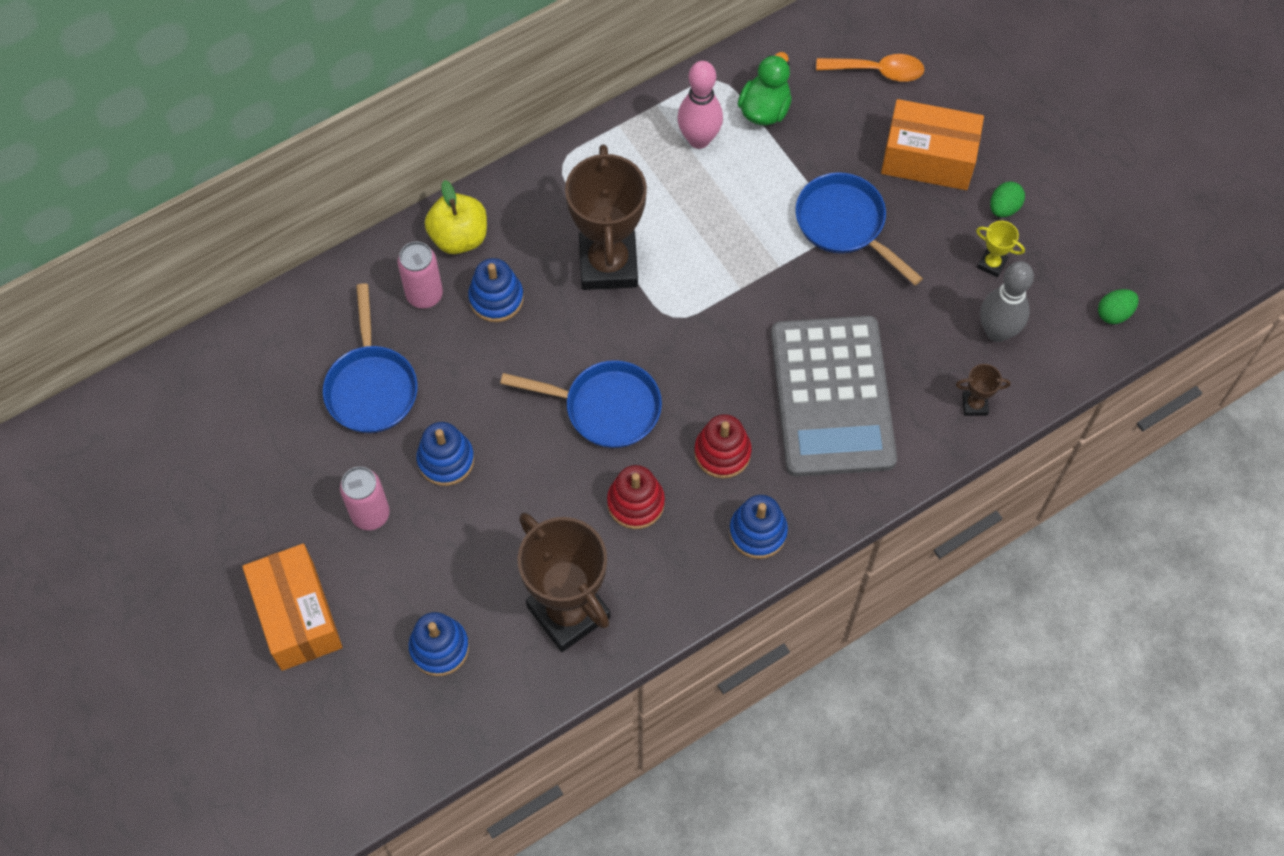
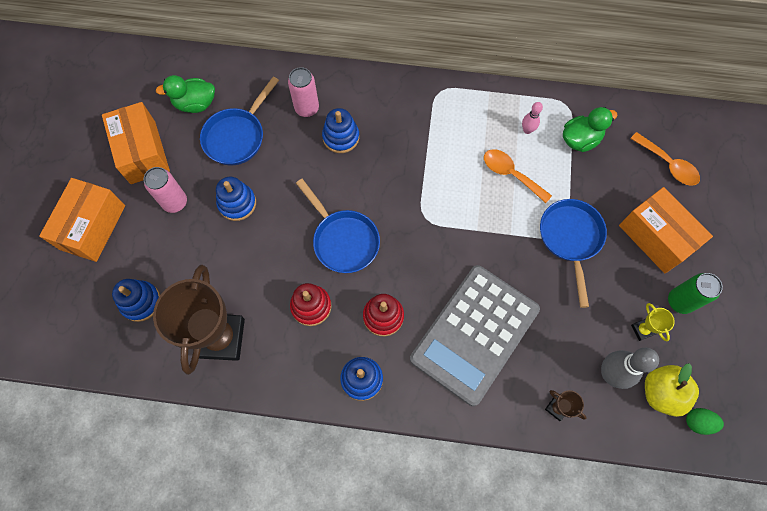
camera: 40 degrees right, 5 degrees up
(273, 489) = (143, 152): none -> orange box
(281, 387) = (195, 104): none -> green duck
(459, 237) = (351, 91): yellow apple -> yellow apple (661, 393)
(608, 264) = (416, 162): brown trophy -> none
(699, 139) = (527, 130): pink bowling pin -> pink bowling pin, size x0.54
(723, 201) = (510, 174): none -> orange spoon
(1004, 208) = (679, 301): green egg -> green can

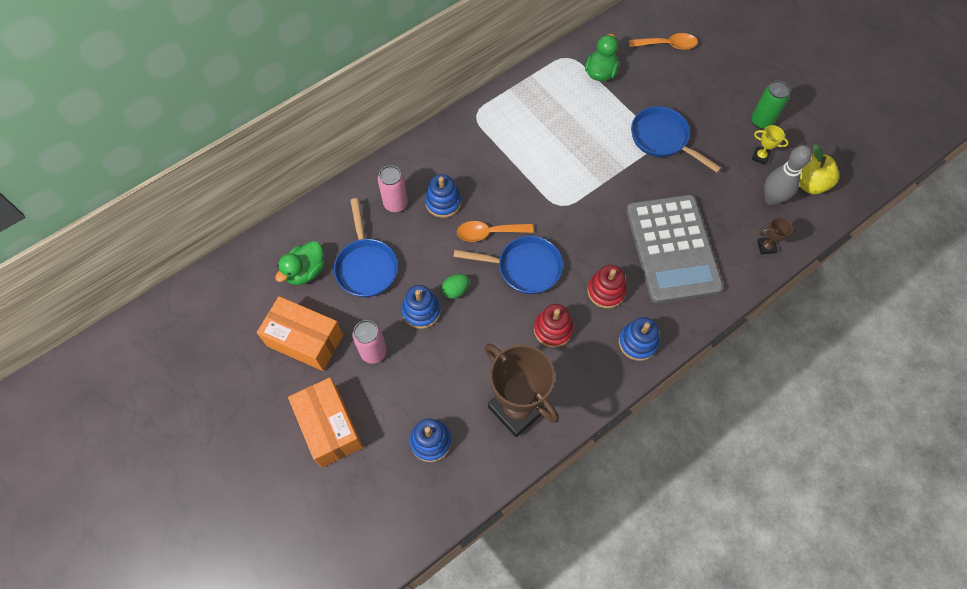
camera: 45 degrees left, 5 degrees down
(510, 174) = (582, 130): orange spoon -> orange spoon (488, 233)
(527, 130) = (561, 93): pink bowling pin -> none
(656, 237) = (708, 95): orange box -> none
(698, 422) = (844, 181): green egg -> green egg (455, 290)

